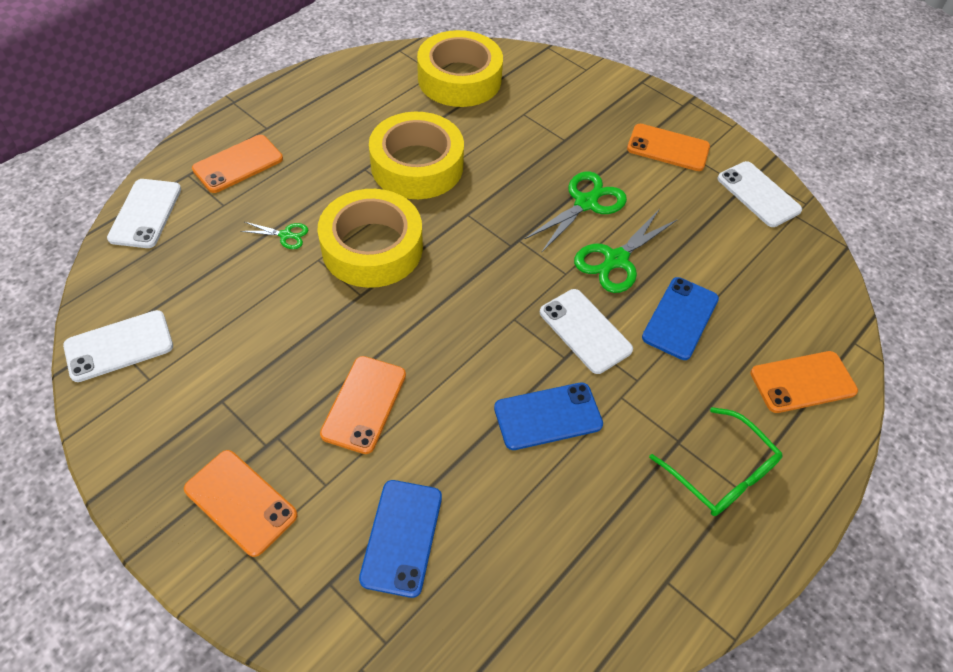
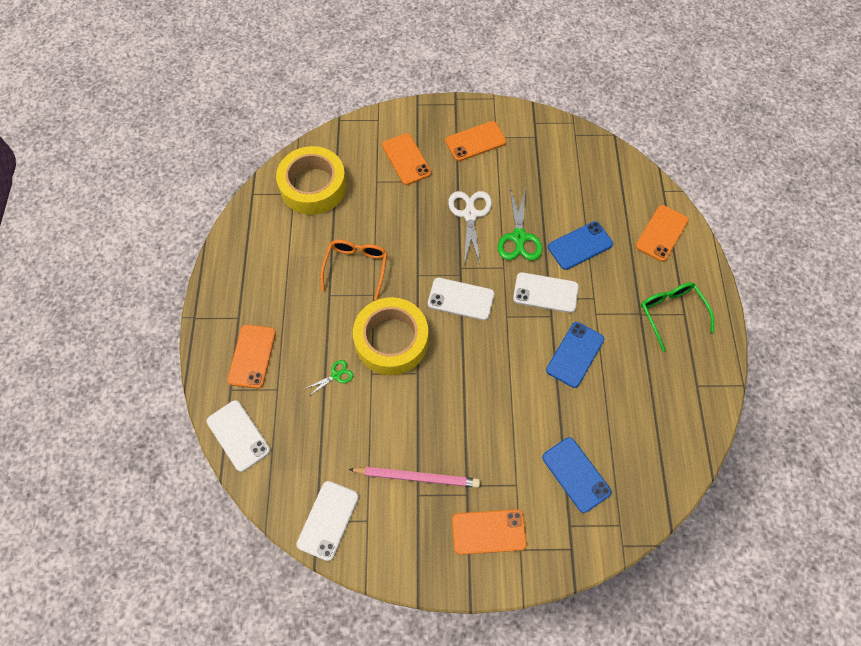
camera: 40 degrees left, 10 degrees up
(241, 384) = (417, 477): none -> pink pencil
(364, 404) = (487, 429): orange phone -> orange phone (406, 159)
(417, 165) = (356, 267): yellow tape -> orange glasses
(586, 203) = (470, 215): green scissors -> white scissors
(680, 318) = (580, 245): blue phone -> blue phone turned 75 degrees clockwise
(721, 473) = (671, 313): green glasses -> green glasses turned 120 degrees counterclockwise
(758, 194) = (547, 136): white phone -> white phone (461, 299)

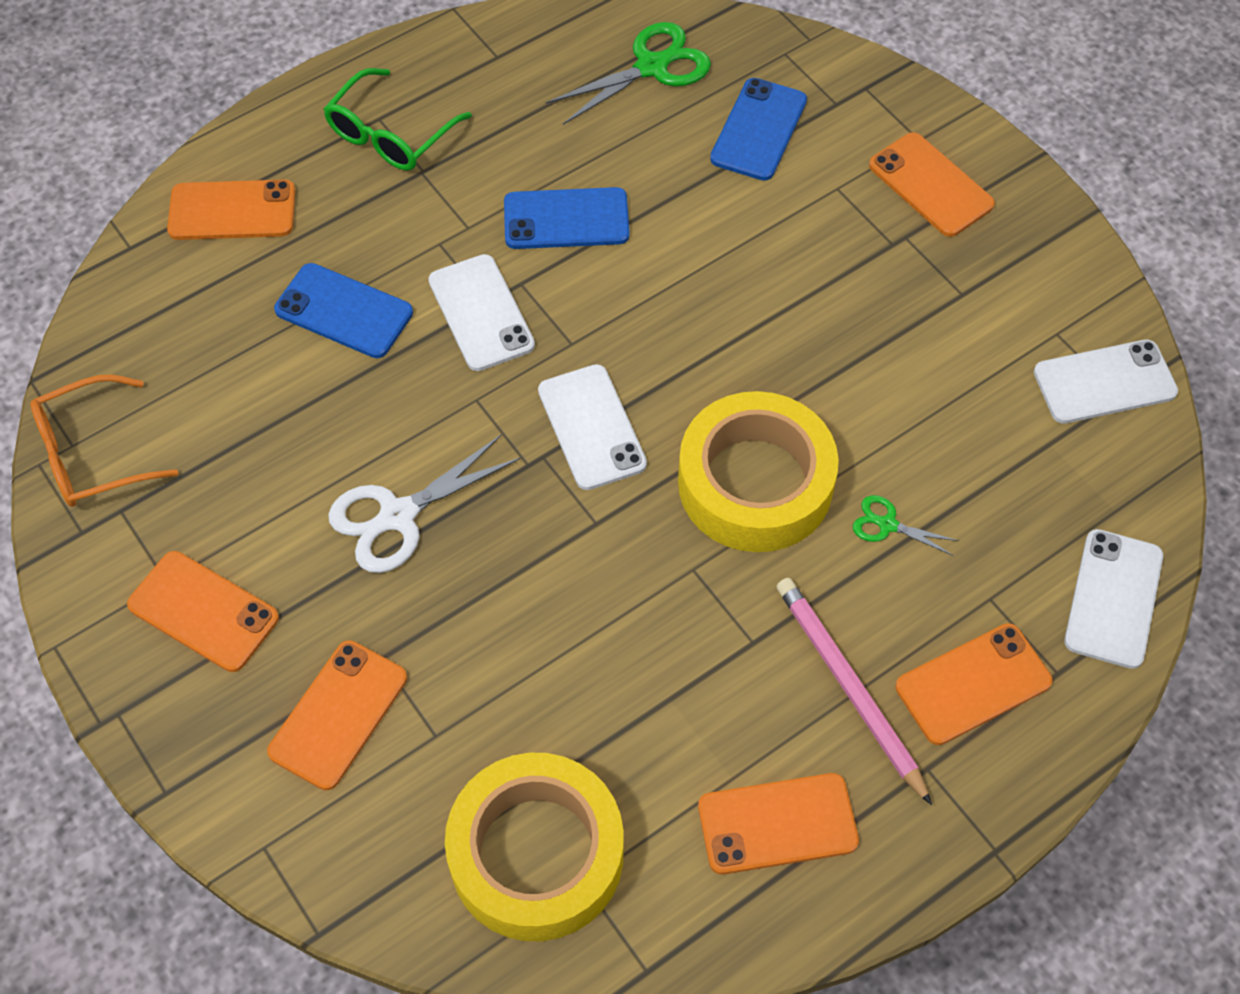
camera: 125 degrees left, 5 degrees down
(262, 258) = (777, 824): none -> orange phone
(356, 267) = (661, 635): orange glasses -> orange glasses (91, 454)
(417, 477) = (939, 310): pink pencil -> pink pencil (849, 688)
(519, 237) = (393, 410): green scissors -> green scissors (651, 67)

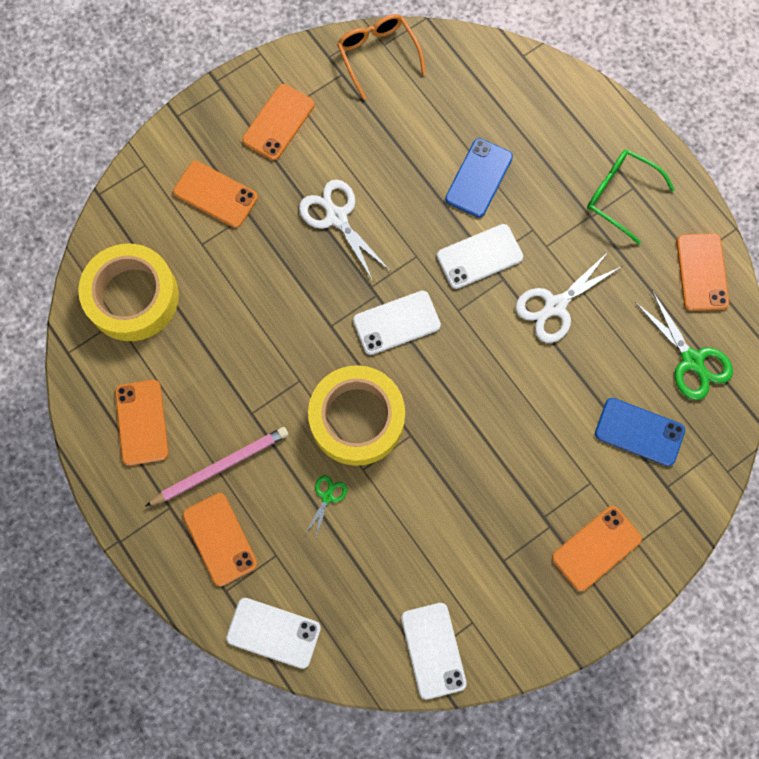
camera: 90 degrees right, 15 degrees up
(232, 211) = (553, 108): orange phone -> orange phone (702, 272)
(566, 219) = (555, 306): blue phone -> white scissors

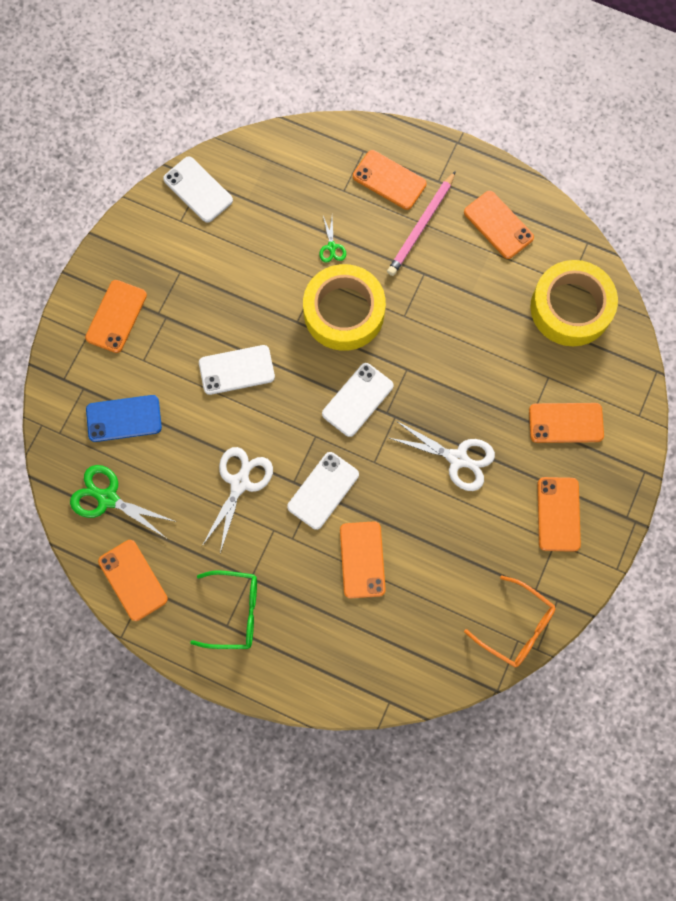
camera: 150 degrees right, 0 degrees up
(273, 632) = (314, 143): white phone -> white phone (236, 370)
(478, 178) = (362, 559): blue phone -> orange phone

